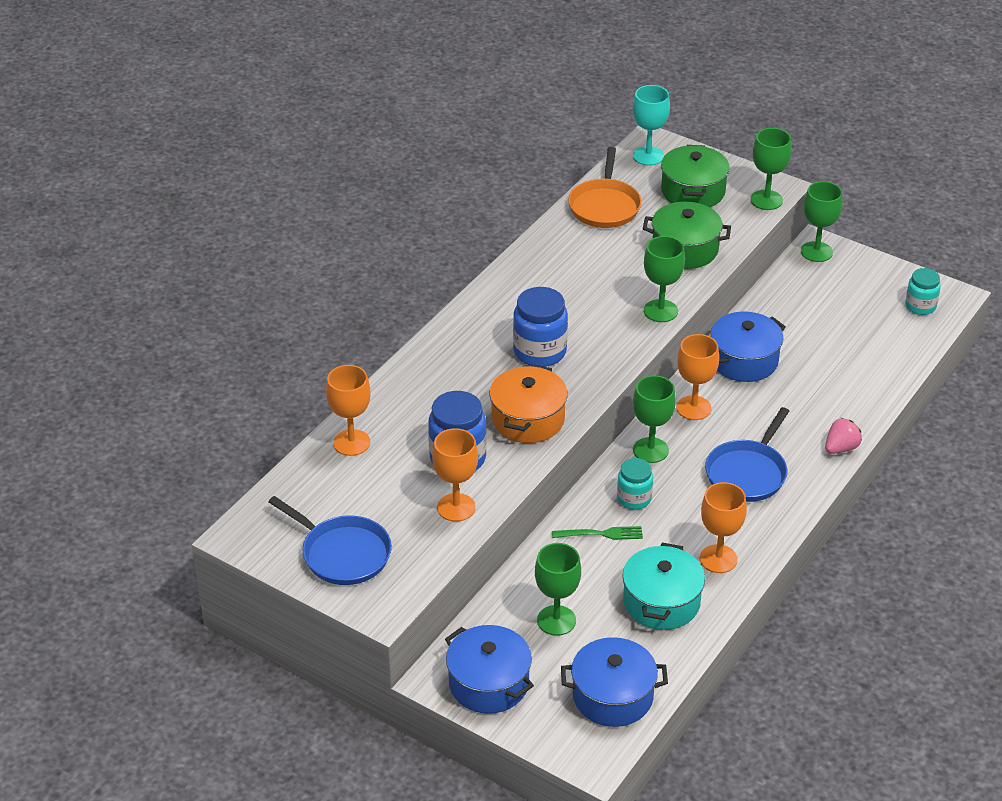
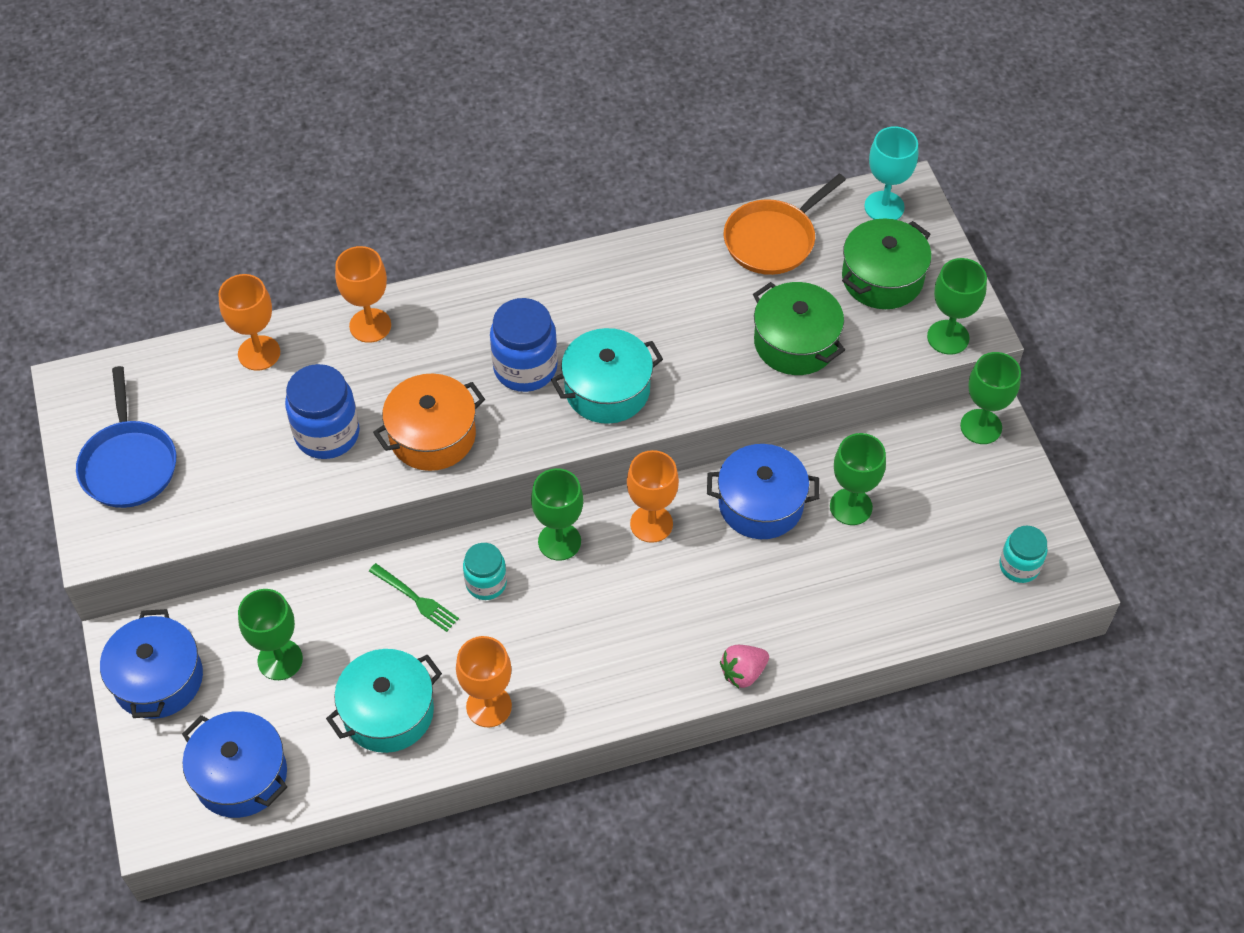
camera: 40 degrees right, 15 degrees up
(456, 507) = (269, 486): orange goblet -> orange goblet (370, 325)
(605, 334) = (607, 389): none -> turquoise pot
(660, 311) = (690, 399): green goblet -> green goblet (851, 507)
(747, 473) = (621, 633): blue pan -> none
(841, 448) = (743, 672): pink strawberry -> pink strawberry turned 150 degrees clockwise

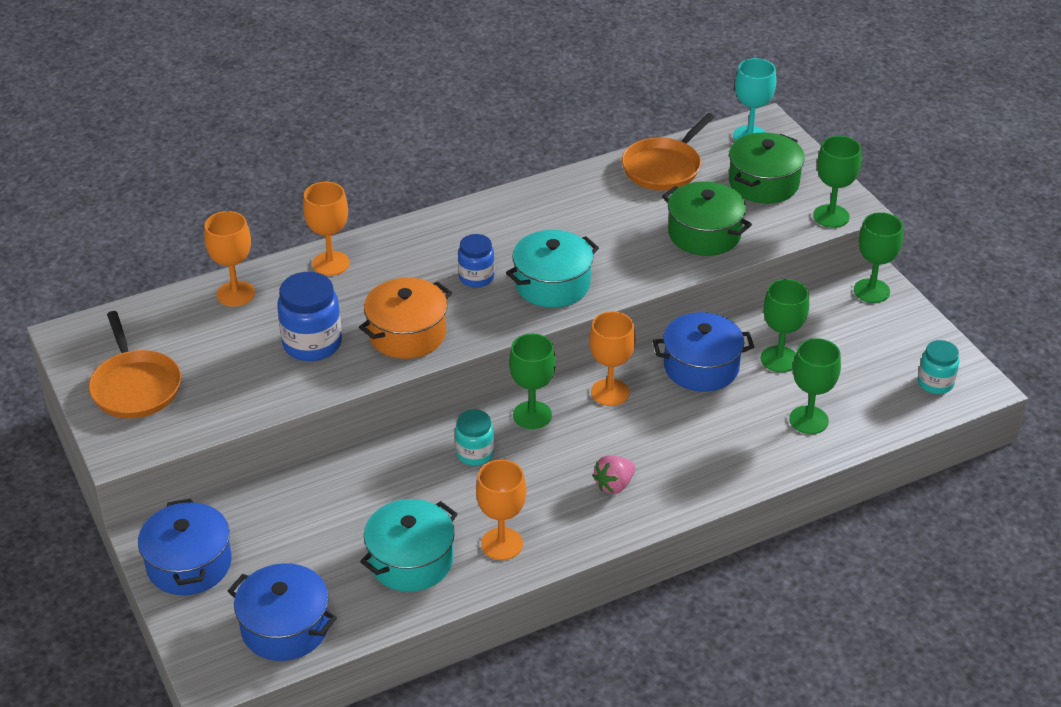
camera: 10 degrees left, 15 degrees down
(129, 464) = (135, 386): blue pan -> orange pan
(280, 660) = (300, 534): green goblet -> green goblet (808, 420)
(416, 599) = (414, 473): green fork -> none
(525, 368) = (476, 277): blue jar -> blue jar, size x0.63
(743, 672) = (722, 489): pink strawberry -> pink strawberry (614, 485)

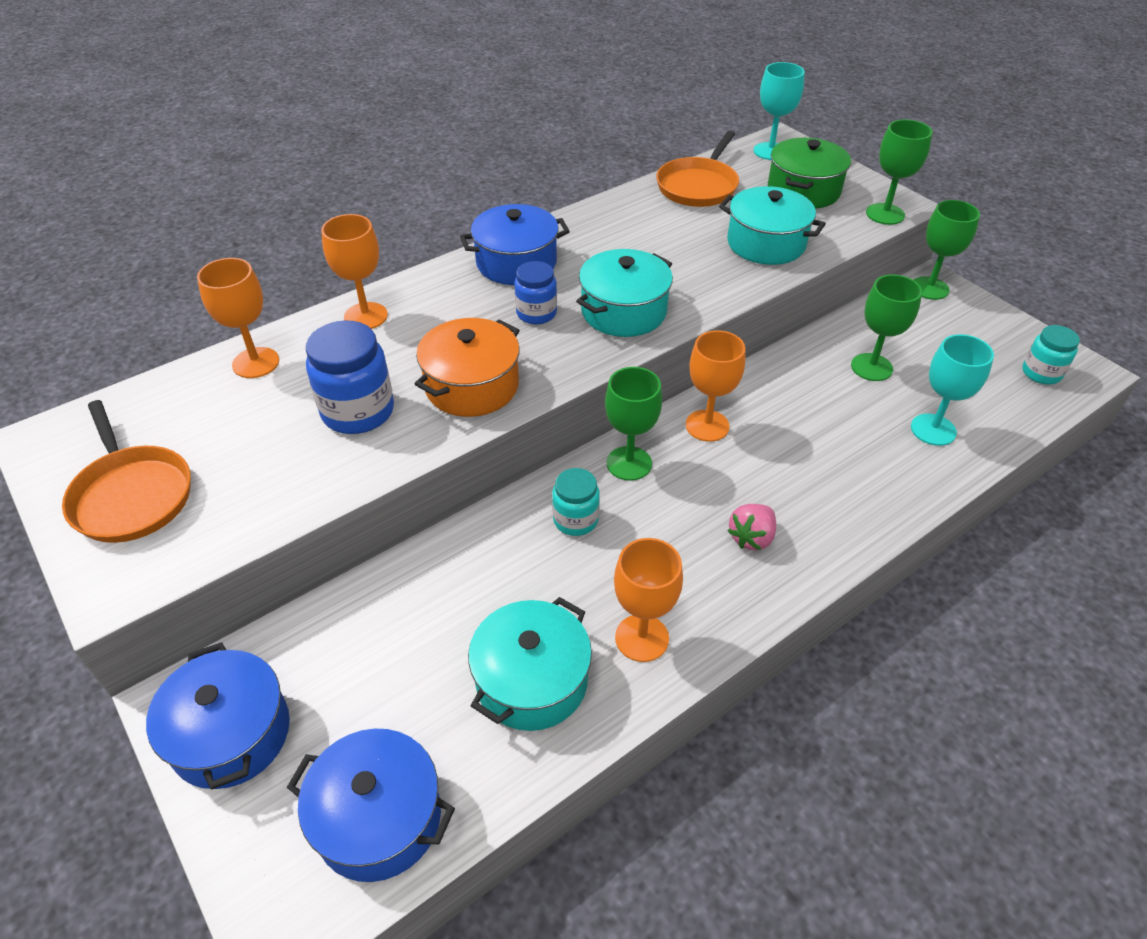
camera: 10 degrees left, 5 degrees up
(701, 367) = (794, 385): blue pot -> blue pot (516, 263)
(704, 234) = (766, 243): green pot -> turquoise pot
(808, 420) = (933, 430): green goblet -> turquoise goblet

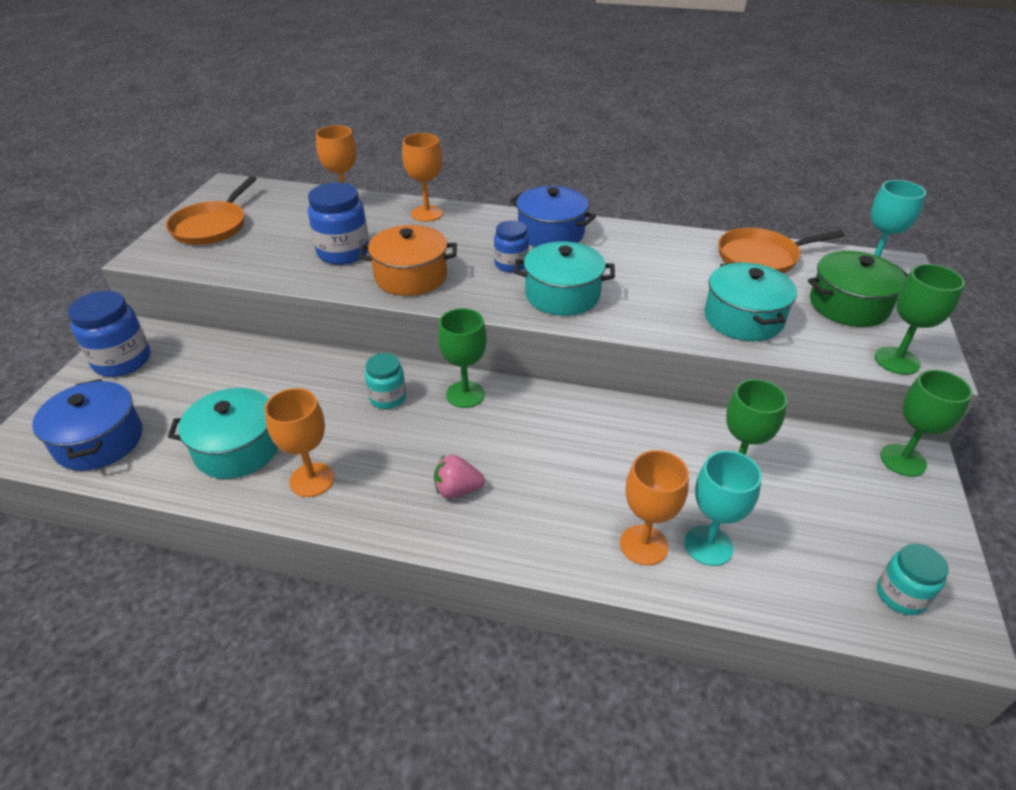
camera: 50 degrees right, 5 degrees down
(231, 734) = (122, 361): blue pot -> blue jar
(707, 426) = (547, 412): orange goblet -> orange goblet (644, 545)

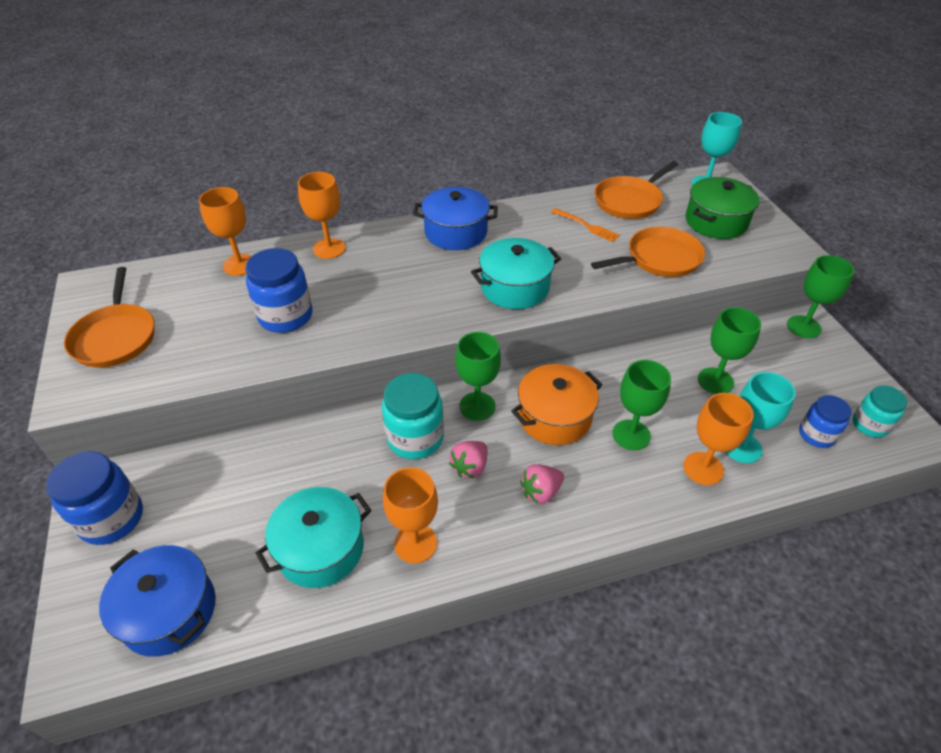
camera: 30 degrees left, 5 degrees up
(388, 398) = (415, 438): turquoise jar -> turquoise jar, size x1.60
(411, 276) = (372, 317): orange pot -> orange pot (554, 417)
(413, 441) = (470, 467): none -> pink strawberry
(511, 264) = (449, 274): blue jar -> blue jar (816, 435)
(690, 266) = (587, 226): none -> orange fork
(743, 318) = (659, 259): turquoise pot -> orange pan
(897, 361) = (777, 255): green goblet -> green goblet (631, 435)

